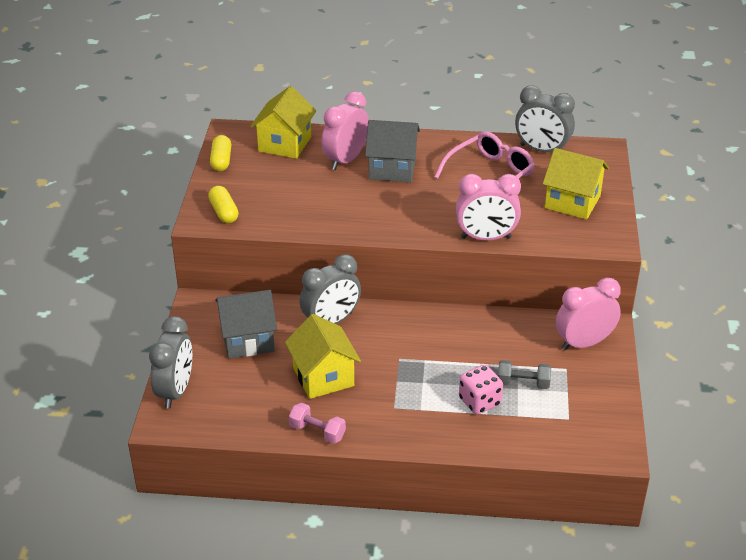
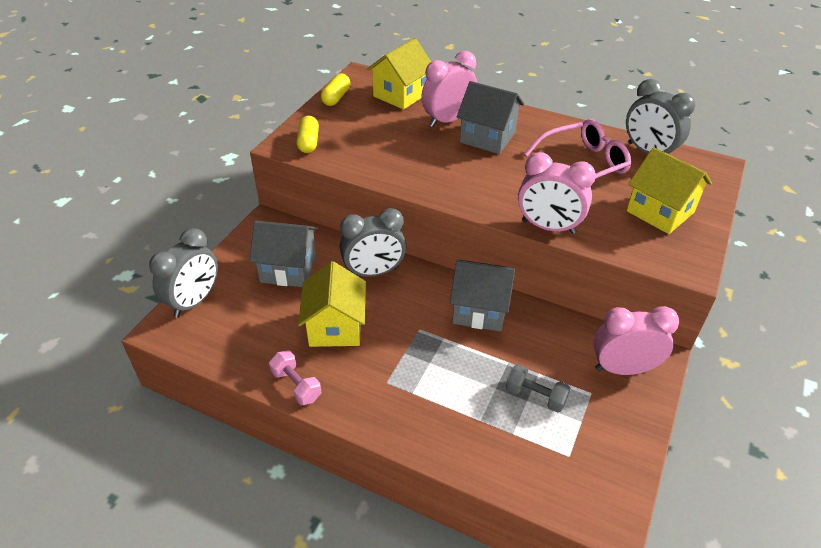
camera: 20 degrees right, 5 degrees up
(444, 328) = (479, 310): none -> grey house
(479, 402) = (478, 403): pink dice -> none

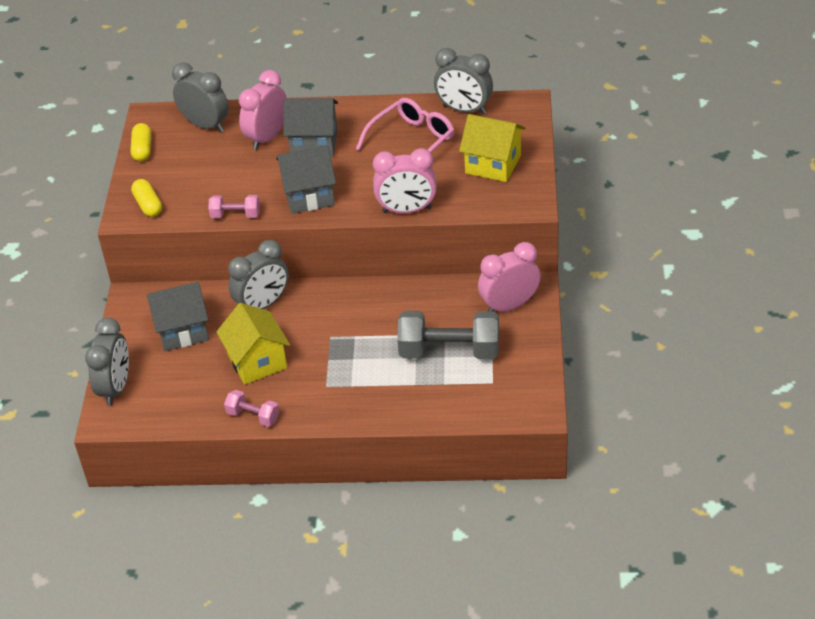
camera: 20 degrees left, 0 degrees up
(378, 176) = (235, 215): none -> pink dumbbell
(400, 95) = (205, 125): yellow house -> grey clock
(479, 310) = (373, 302): grey house -> grey house (309, 195)
(535, 396) = (449, 351): grey dumbbell -> grey dumbbell, size x1.97

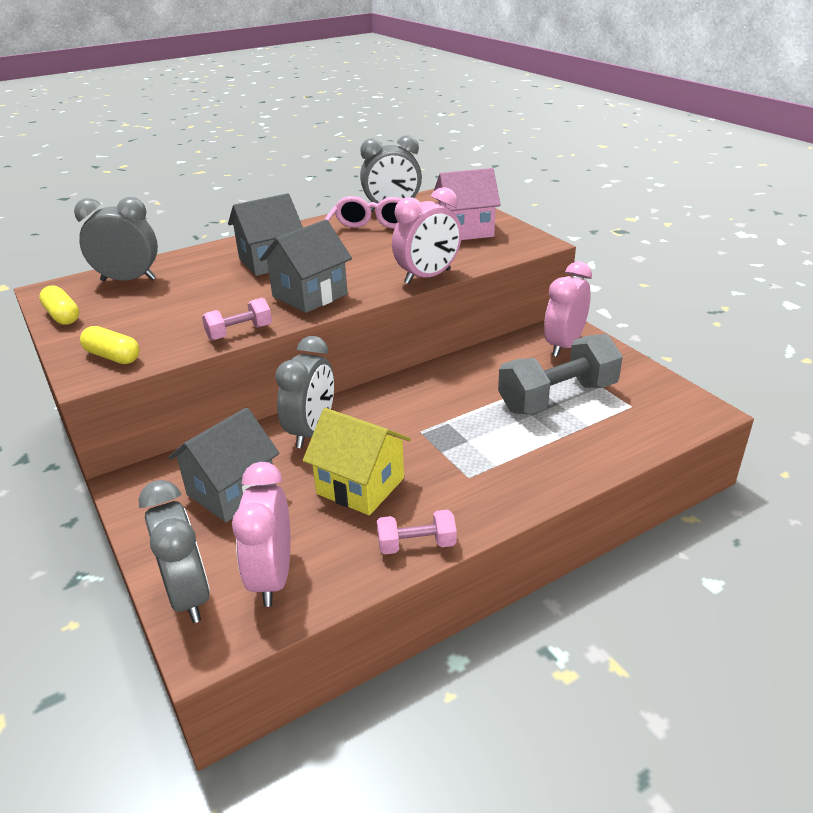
camera: 35 degrees left, 10 degrees down
(267, 138) = (213, 270): pink clock -> pink clock (272, 577)
(493, 164) = (465, 230): yellow house -> pink house

